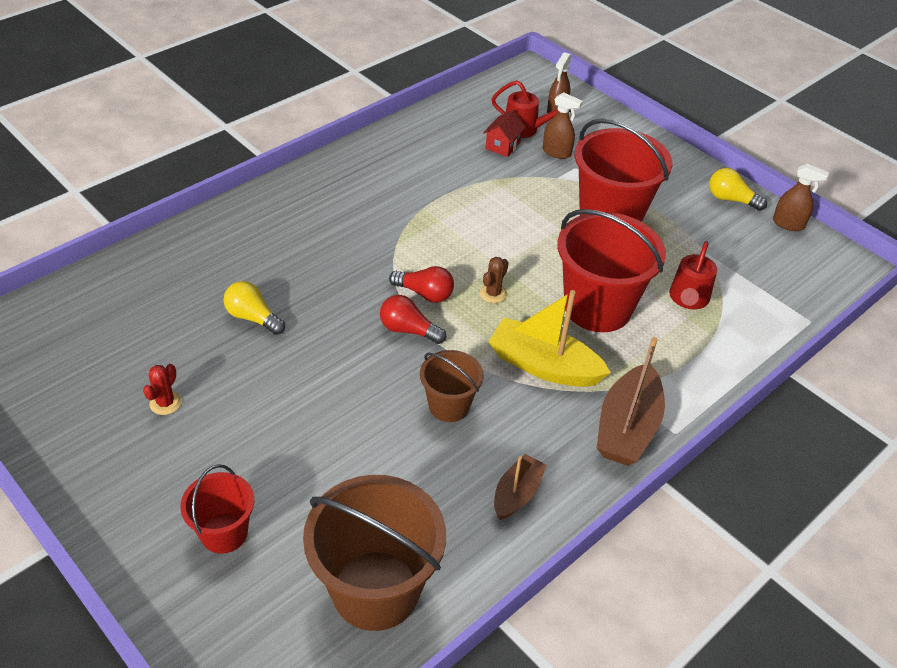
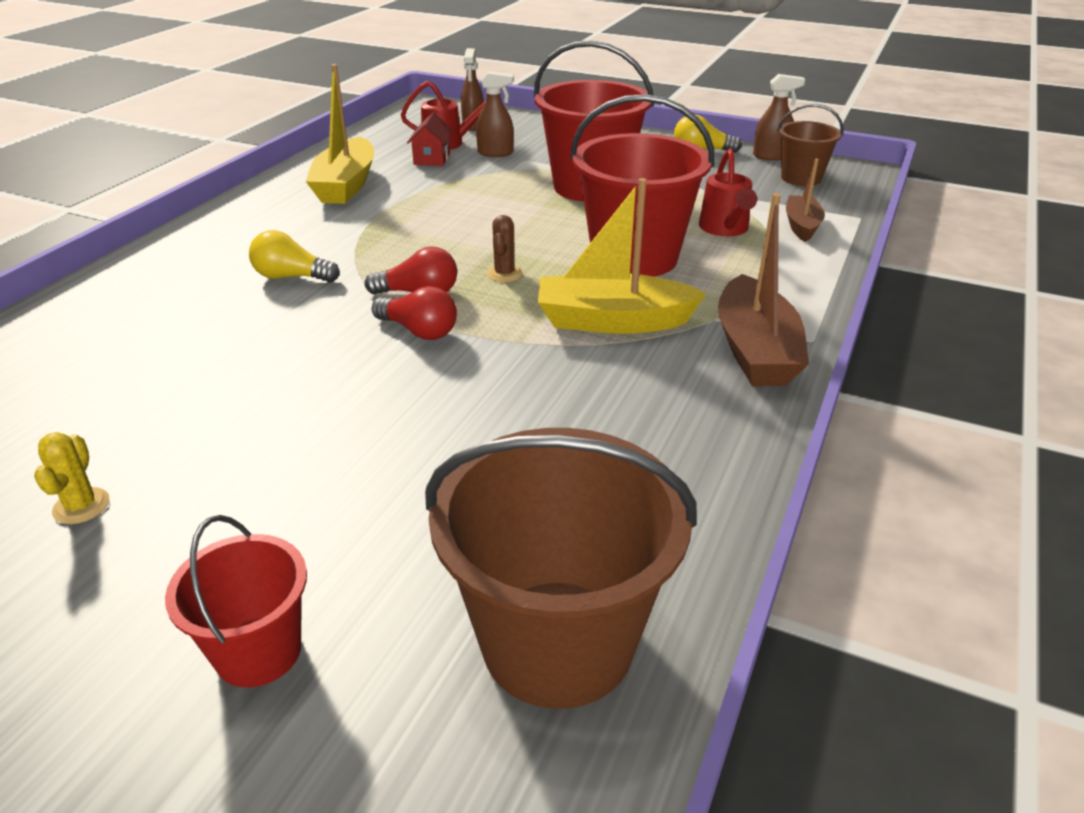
camera: 20 degrees left, 10 degrees down
(165, 403) = (81, 506): red cactus -> yellow cactus
(253, 318) = (188, 372): yellow light bulb -> yellow light bulb (292, 277)
(408, 330) = (419, 331): red light bulb -> red light bulb turned 150 degrees counterclockwise
(424, 159) = (346, 185): none -> yellow boat
(449, 406) = (522, 390): brown bucket -> brown bucket (801, 178)
(517, 494) = (677, 455): brown boat -> brown boat (801, 226)

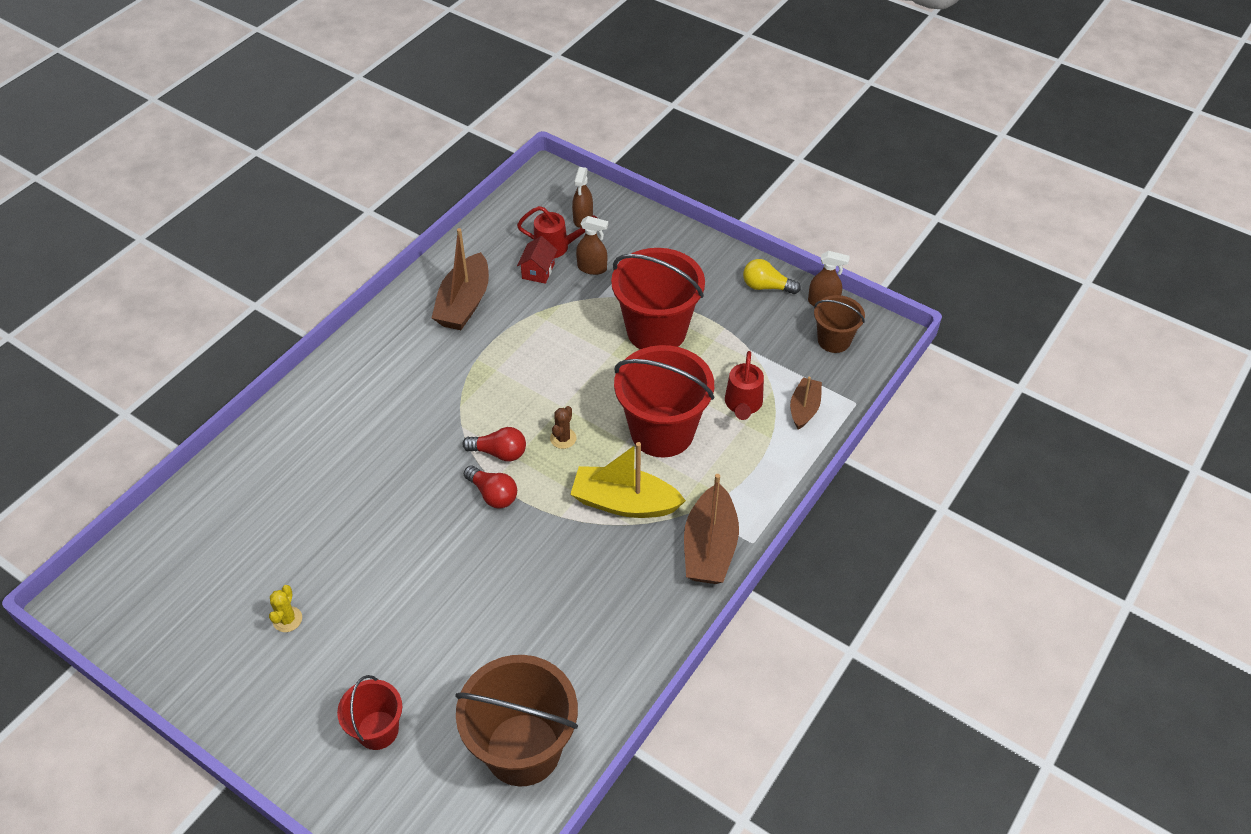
camera: 10 degrees right, 15 degrees up
(292, 277) = (414, 421): yellow light bulb -> none
(346, 185) = (464, 303): yellow boat -> brown boat

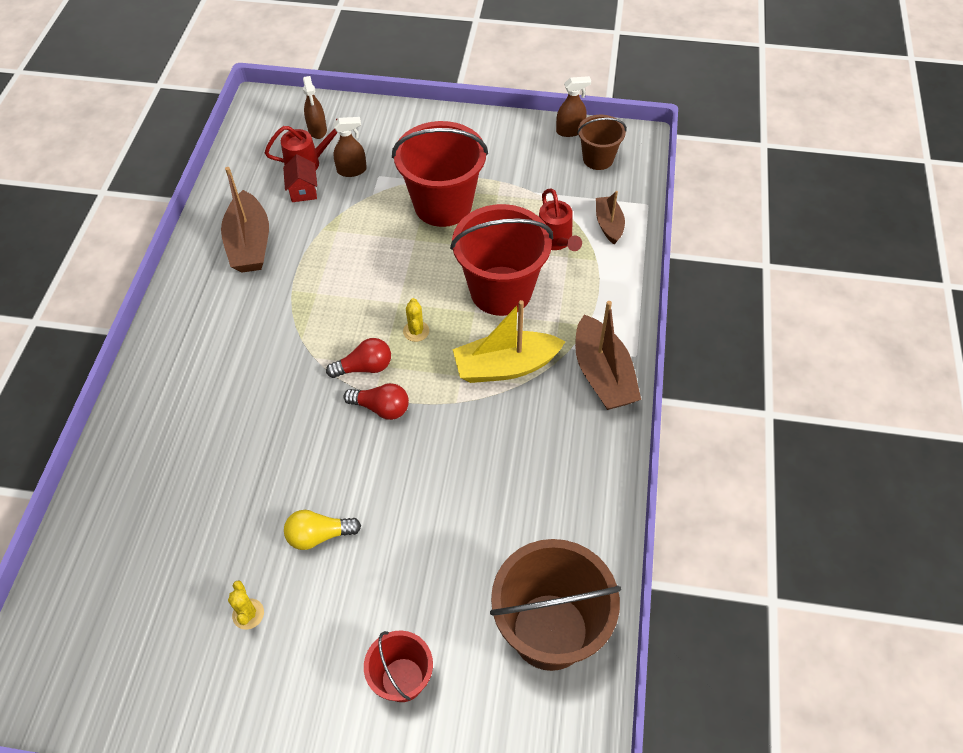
camera: 25 degrees left, 5 degrees up
(563, 438) = (416, 331): brown cactus -> yellow cactus
(766, 287) = (515, 134): yellow light bulb -> yellow light bulb (319, 535)

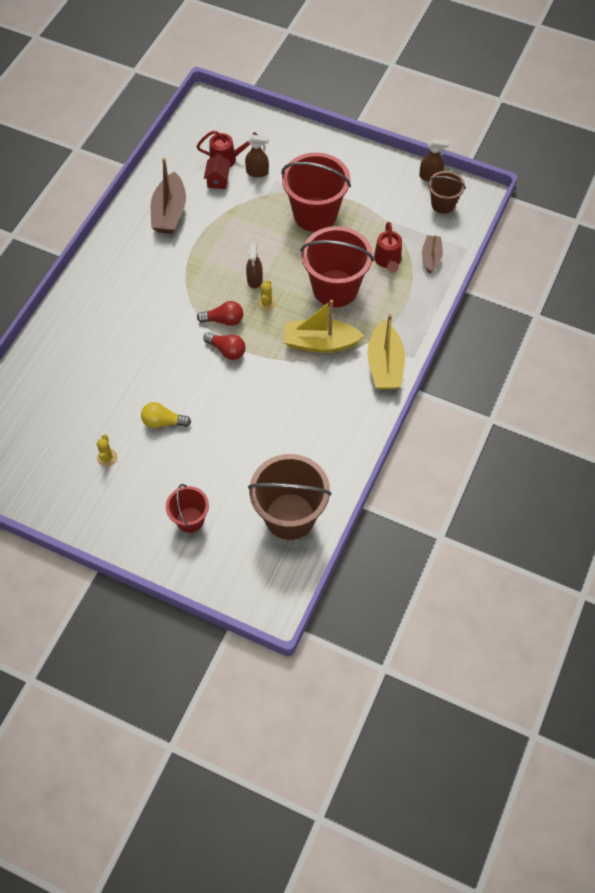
camera: 15 degrees right, 5 degrees up
(317, 130) = (241, 134): brown spray bottle -> brown spray bottle (254, 279)
(603, 375) = (385, 365): brown boat -> yellow boat

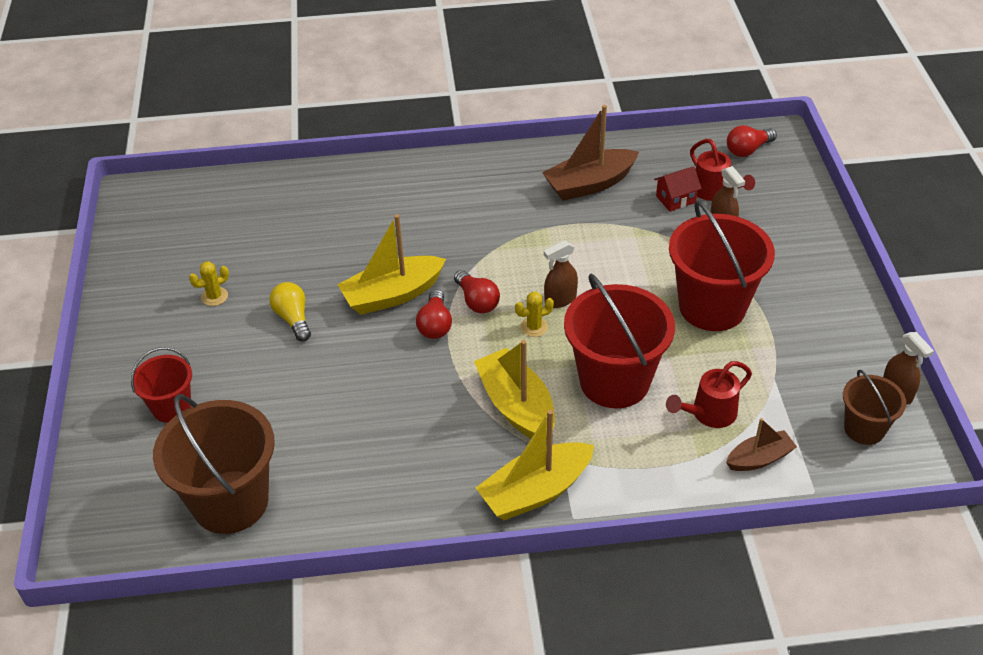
camera: 60 degrees right, 15 degrees down
(184, 360) = (392, 295): none -> yellow boat
(205, 122) = (748, 150): none -> red light bulb

